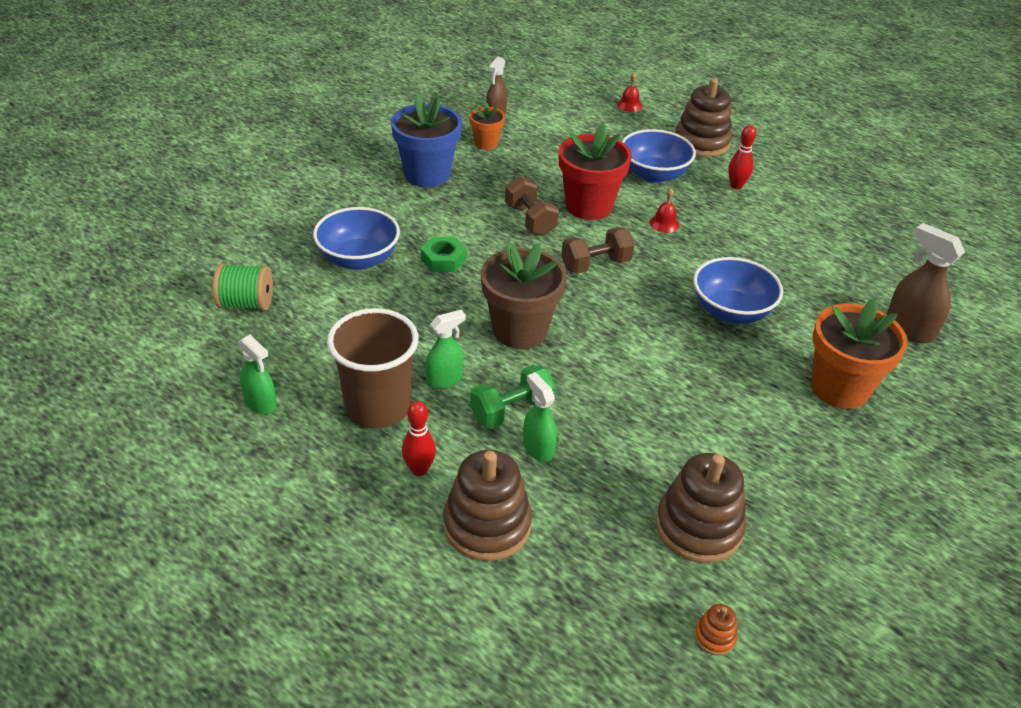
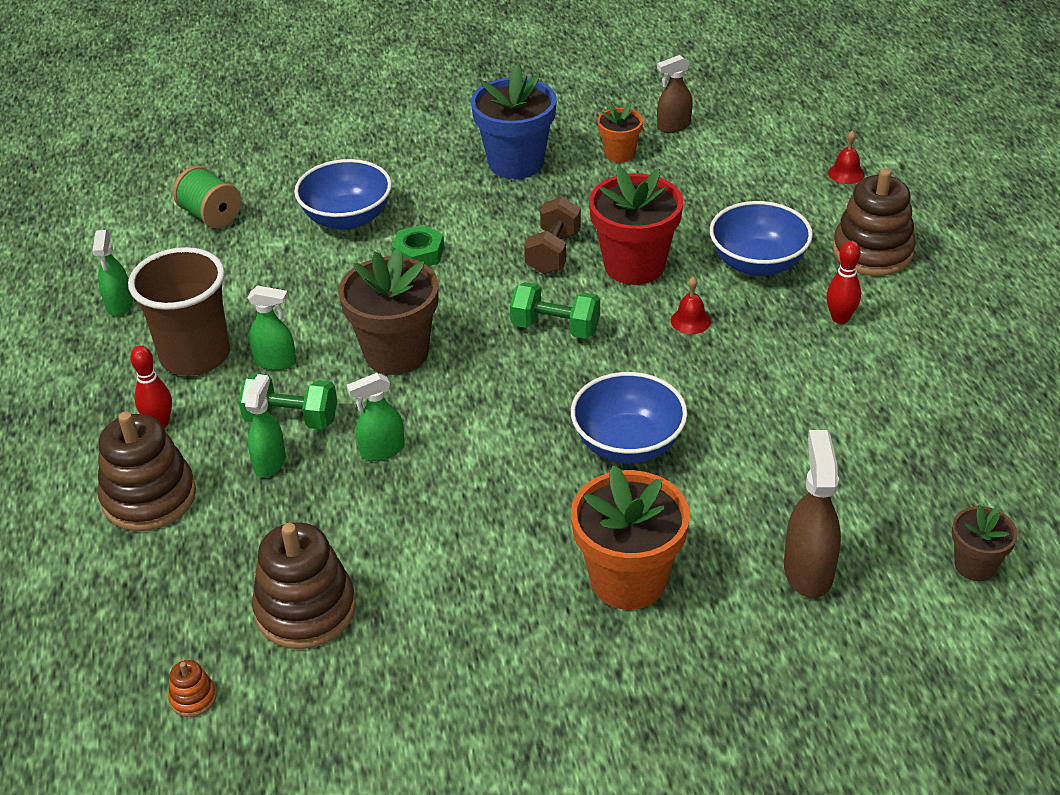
camera: 45 degrees right, 0 degrees up
(595, 265) = (555, 328): brown dumbbell -> green dumbbell
(599, 397) = (382, 450): none -> green spray bottle
(967, 282) = (975, 565): none -> brown flower pot

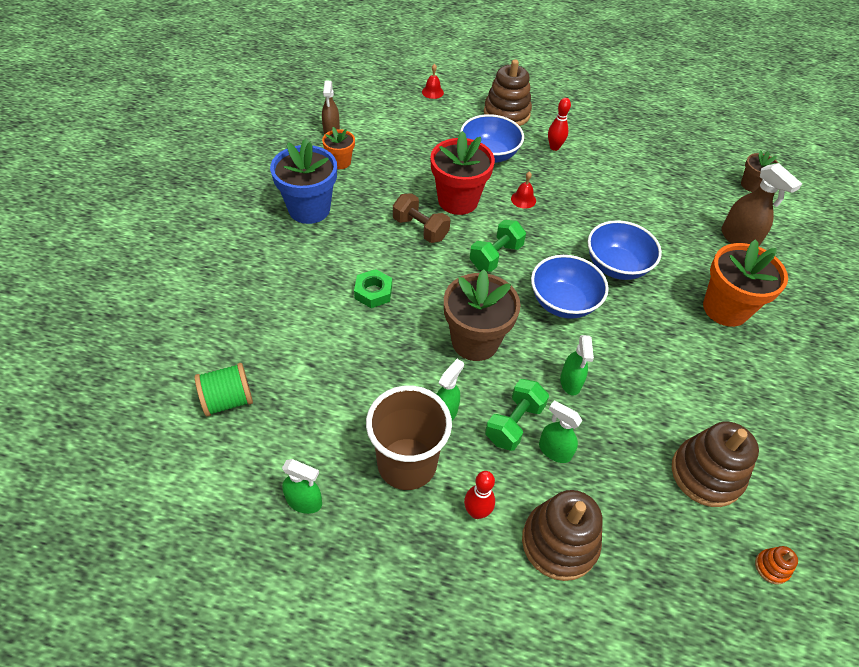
camera: 70 degrees left, 10 degrees up
(347, 218) = (301, 316): blue bowl -> blue bowl (563, 302)
(808, 571) = (738, 239): brown spray bottle -> brown spray bottle turned 150 degrees counterclockwise

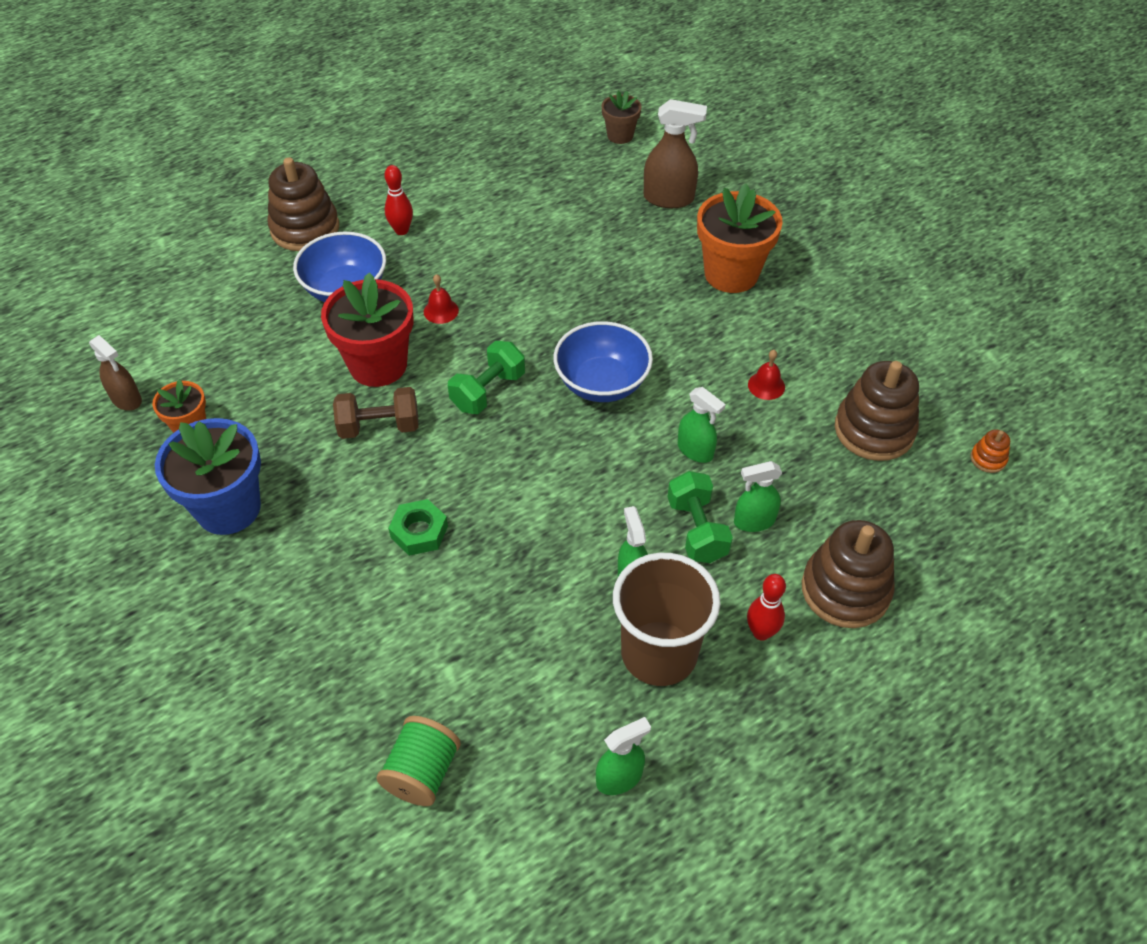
camera: 45 degrees left, 0 degrees up
(432, 92) = (188, 263): red bell -> red bell (766, 385)
(475, 341) = (574, 489): brown flower pot -> none
(495, 256) = (488, 391): green dumbbell -> green dumbbell turned 45 degrees clockwise
(616, 266) = (604, 308): blue bowl -> none

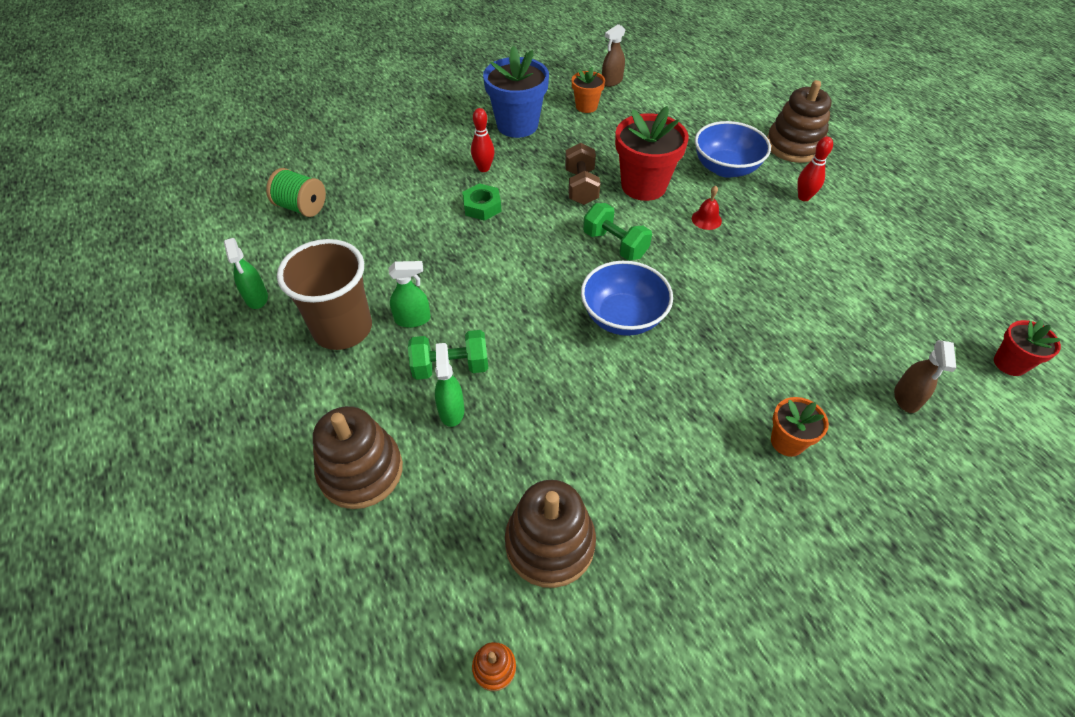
camera: 95 degrees right, 0 degrees up
(620, 135) = (1010, 363): brown flower pot -> red flower pot
(669, 198) = (906, 398): brown spray bottle -> brown spray bottle, size x0.67
(695, 451) = (538, 377): green spray bottle -> none
(731, 274) = (787, 442): orange flower pot -> orange flower pot, size x0.54
(761, 632) = (339, 398): red bowling pin -> red bowling pin (484, 168)
(766, 385) = (618, 448): red bell -> none

